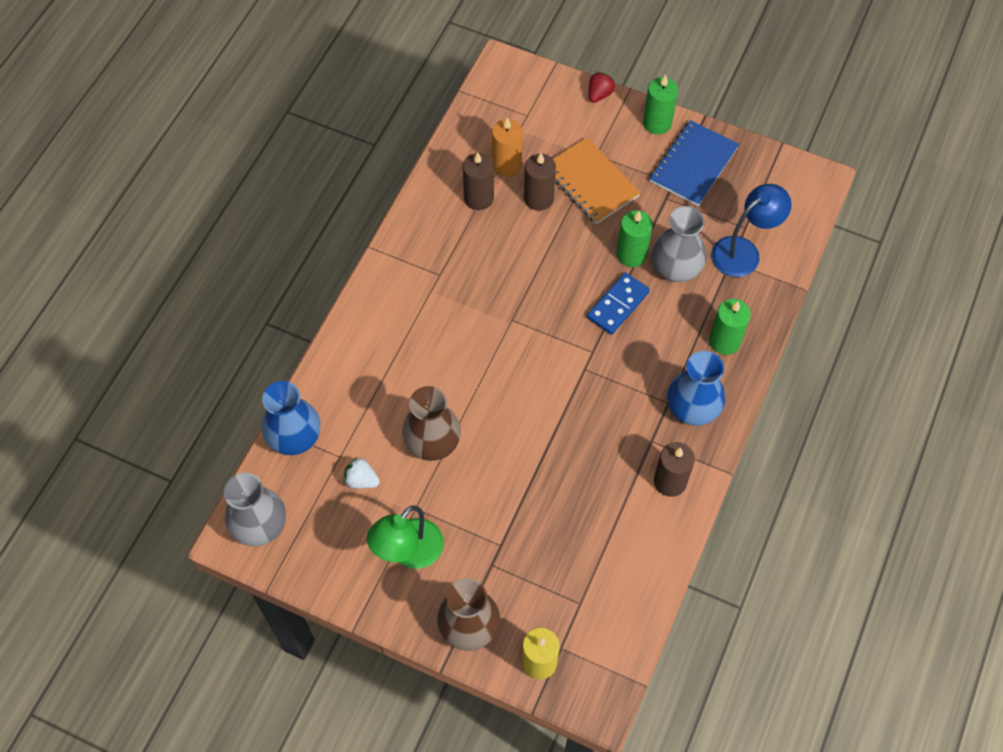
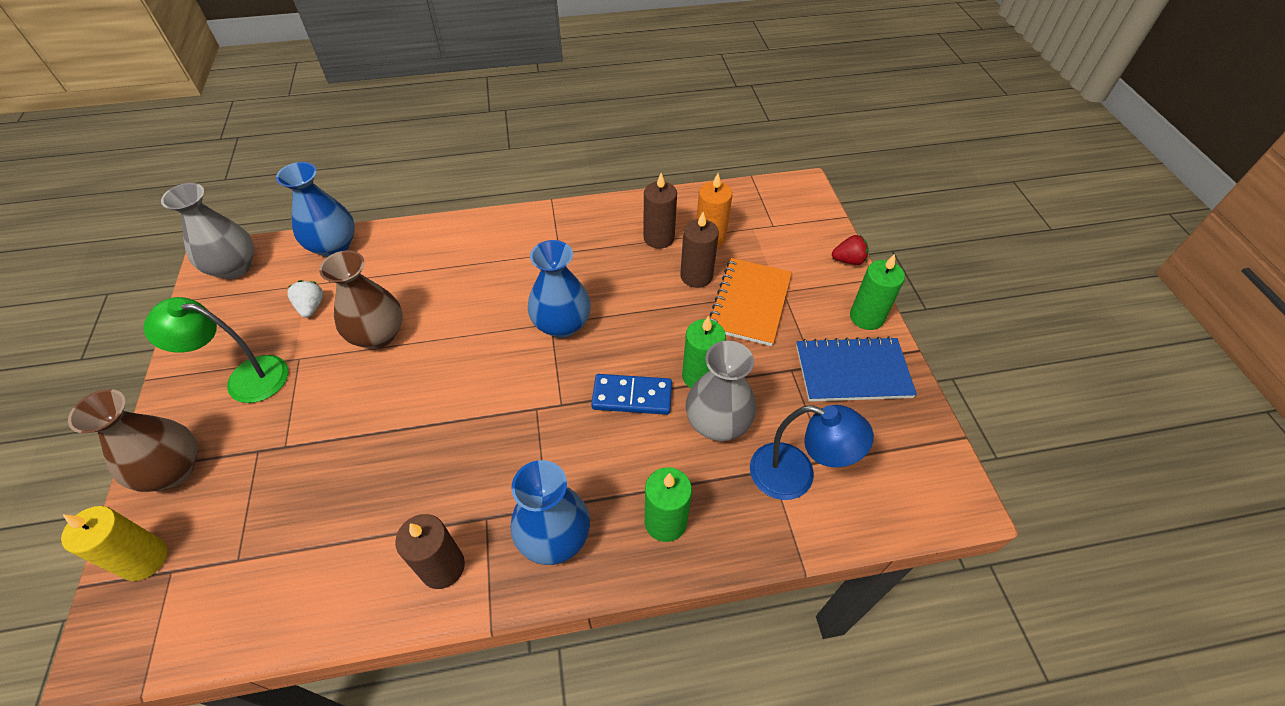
camera: 55 degrees right, 10 degrees down
(518, 313) = (562, 324): none -> blue vase

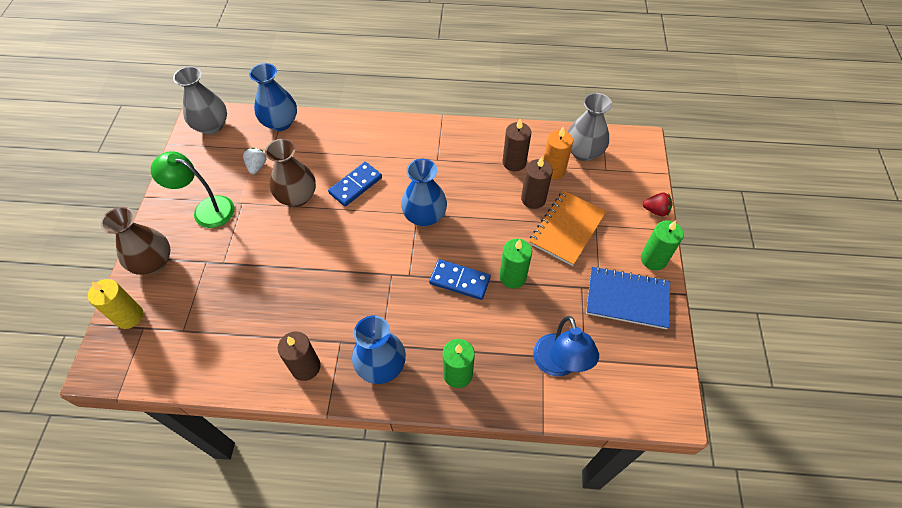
camera: 15 degrees right, 5 degrees up
(457, 304) = (355, 185): none -> blue domino
(717, 423) = (514, 314): grey vase -> grey vase (583, 152)
(795, 476) = (558, 365): blue lamp -> blue lamp turned 45 degrees clockwise

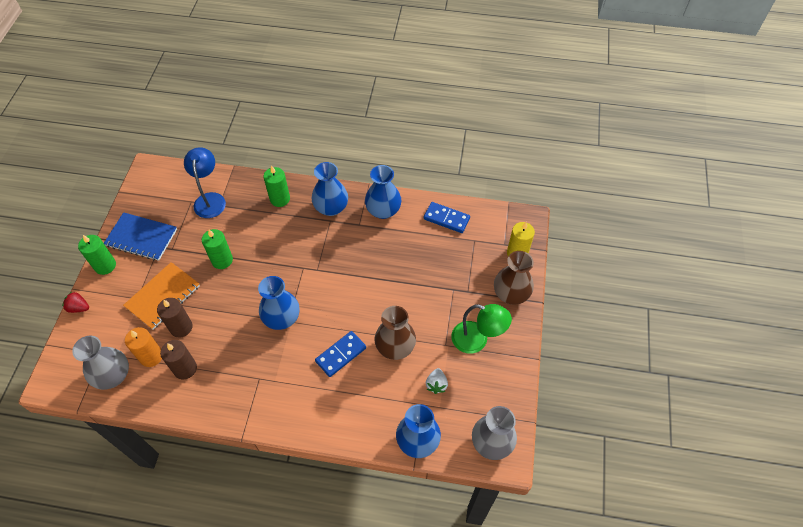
camera: 175 degrees left, 0 degrees up
(306, 367) = (383, 210): brown candle -> blue vase
(459, 281) = (264, 260): blue domino -> blue domino (446, 218)

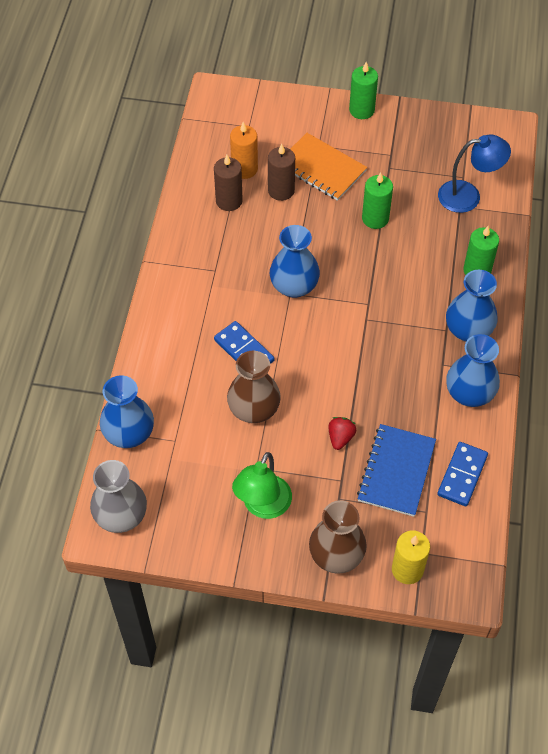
camera: 90 degrees right, 0 degrees up
(79, 307) = (305, 97): red strawberry -> red strawberry (340, 438)
(113, 375) = (222, 140): grey vase -> none
(141, 237) = (403, 137): blue notebook -> blue notebook (396, 471)
(436, 384) = (201, 455): white strawberry -> none

